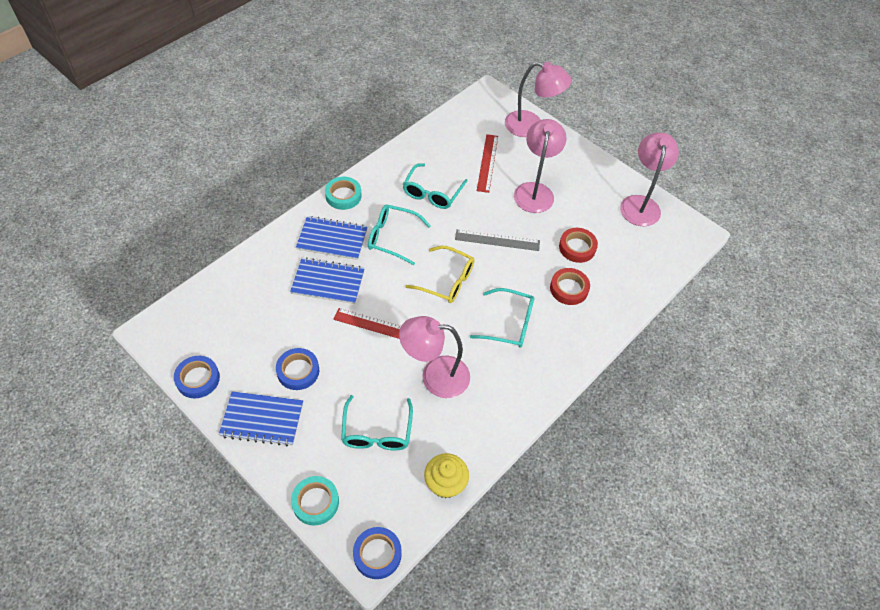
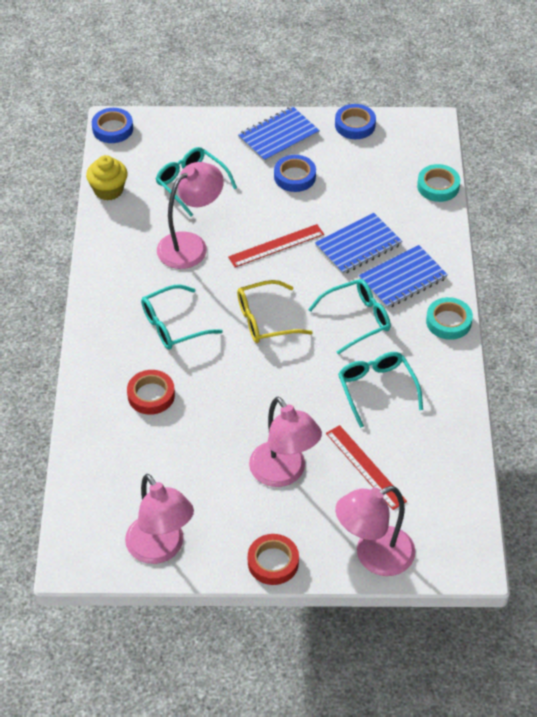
camera: 140 degrees right, 5 degrees down
(315, 502) = (184, 124): turquoise tape -> turquoise tape (438, 186)
(497, 240) = (263, 390): grey ruler -> none
(577, 247) = (181, 443): red tape -> red tape (273, 562)

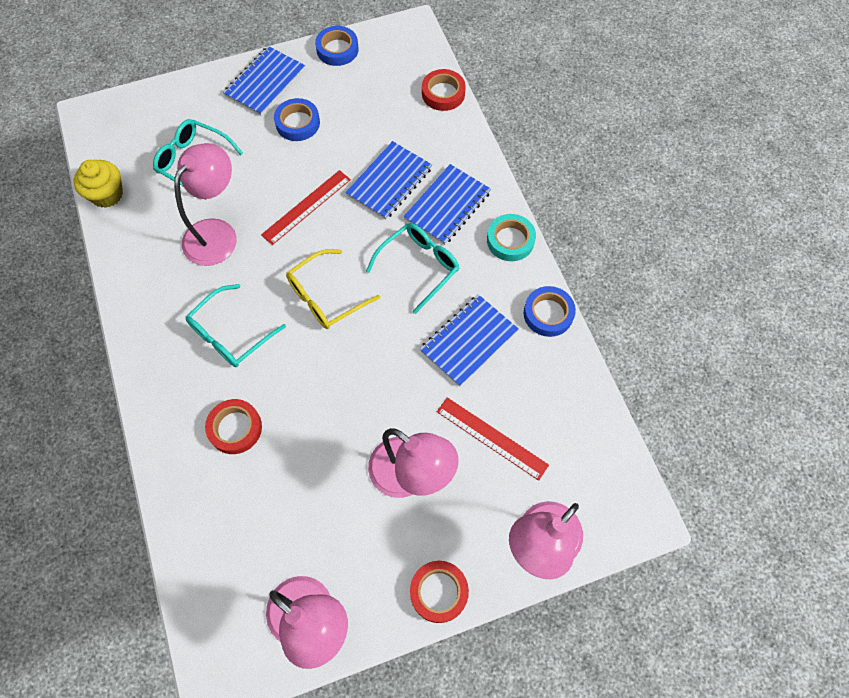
camera: 20 degrees left, 15 degrees up
(112, 129) = (88, 122): blue tape -> blue tape (548, 314)
(376, 389) = (468, 341): turquoise glasses -> blue notebook
(438, 186) = (443, 93): turquoise tape -> red tape

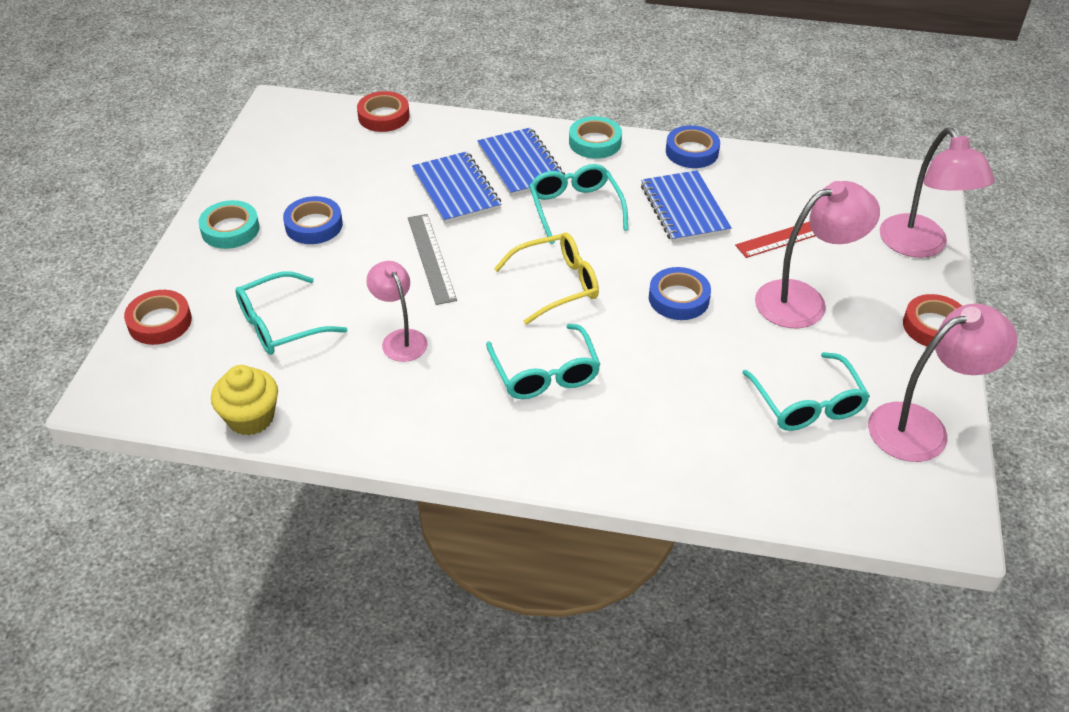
camera: 60 degrees left, 20 degrees down
(217, 233) = (400, 339): pink lamp -> pink lamp, size x0.62
(235, 428) = (666, 410): red tape -> red tape (160, 322)
(265, 82) = (230, 229): blue notebook -> turquoise tape
(292, 524) = (807, 404): none -> turquoise glasses
(306, 207) = (431, 258): red ruler -> grey ruler
(325, 297) = (557, 284): yellow glasses -> yellow glasses turned 105 degrees counterclockwise
(337, 49) = (246, 162): blue tape -> blue tape (678, 298)

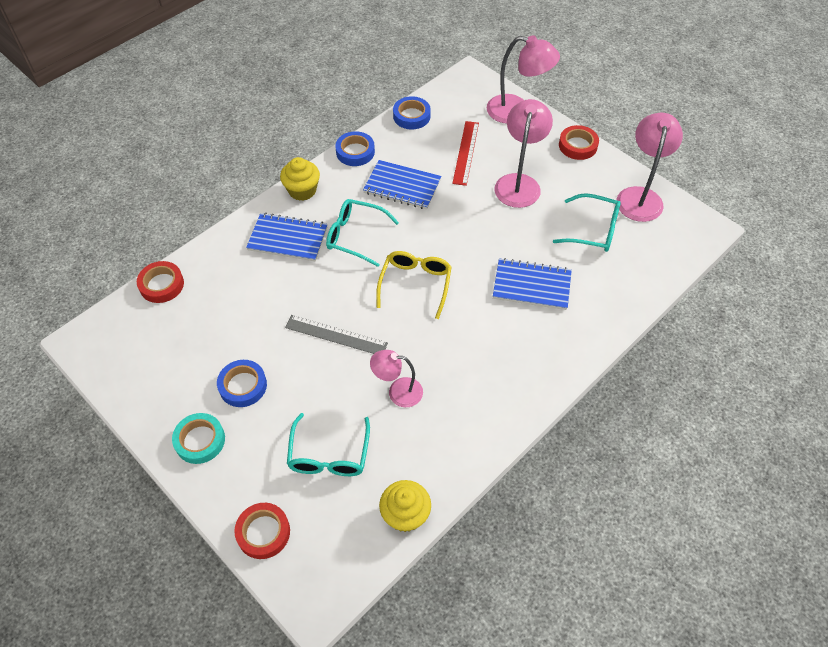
camera: 55 degrees left, 10 degrees up
(456, 190) = (281, 286): blue notebook -> blue notebook (531, 285)
(545, 373) = (485, 332): turquoise glasses -> none
(595, 142) = (302, 190): turquoise tape -> yellow cupcake
(678, 298) = (474, 235): blue tape -> blue tape (411, 116)

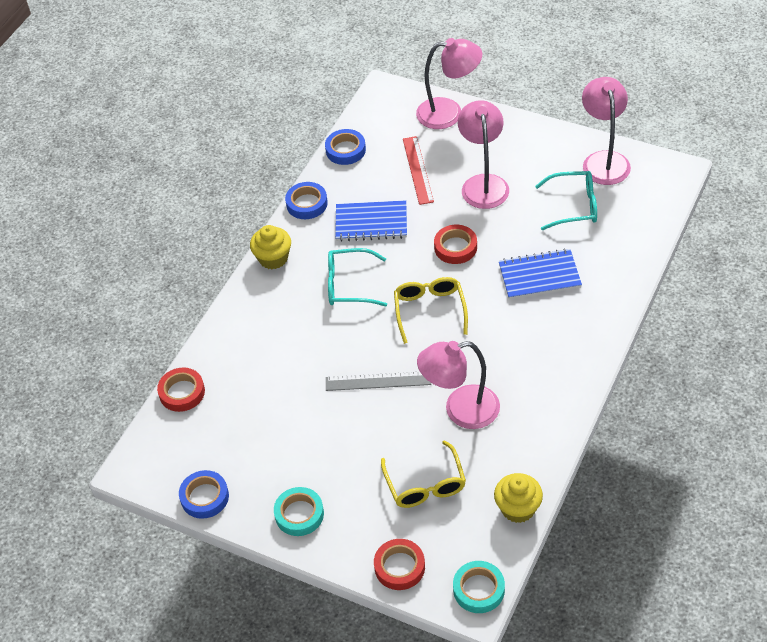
camera: 15 degrees left, 5 degrees down
(243, 386) = (313, 454): blue tape -> blue tape (204, 497)
(288, 239) = (284, 309): blue notebook -> none
(326, 588) = (479, 589): none -> turquoise tape
(329, 455) = (425, 484): turquoise glasses -> yellow glasses
(398, 392) = (461, 410): pink lamp -> pink lamp, size x1.60
(577, 146) = (524, 129): red tape -> red tape (455, 247)

